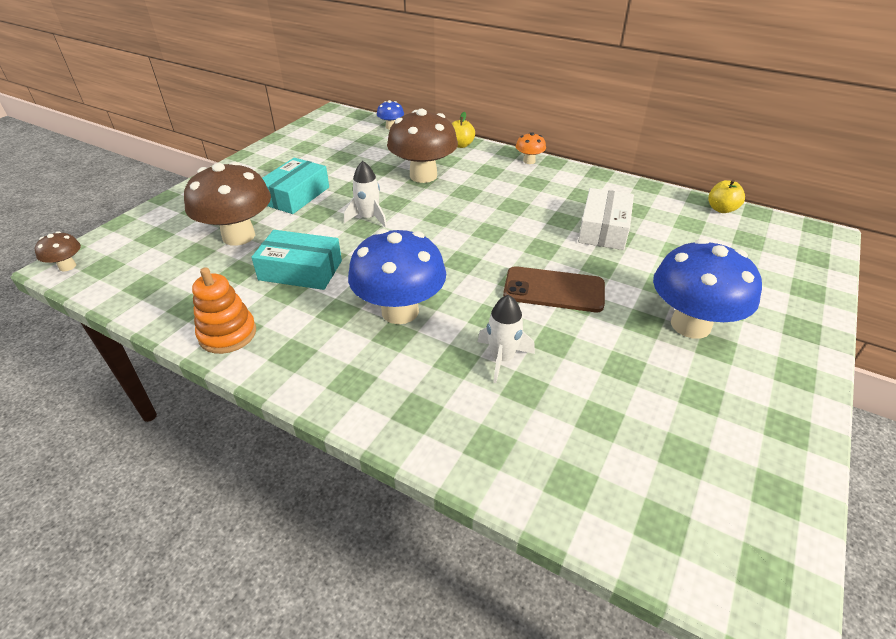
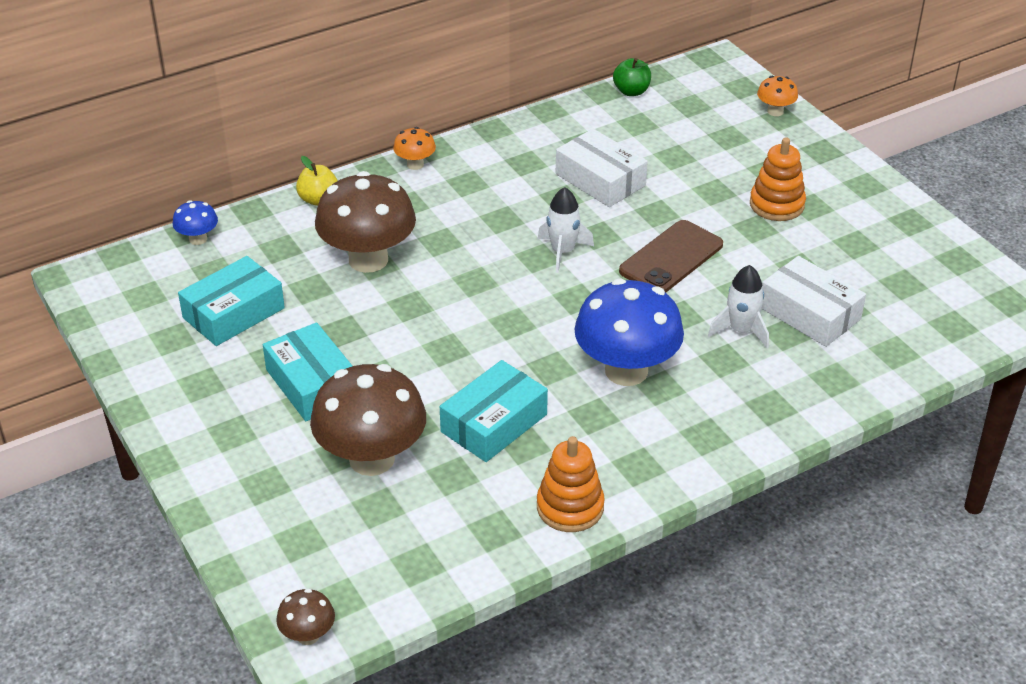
camera: 60 degrees left, 0 degrees up
(339, 154) = (233, 313): none -> turquoise box
(369, 218) = (428, 337): white rocket -> white rocket (562, 252)
(567, 395) = (809, 313): none -> white box
(690, 325) = (777, 204): blue mushroom -> orange stacking toy
(721, 209) = (631, 91): yellow apple -> green apple
(811, 283) = (775, 111): none -> orange mushroom

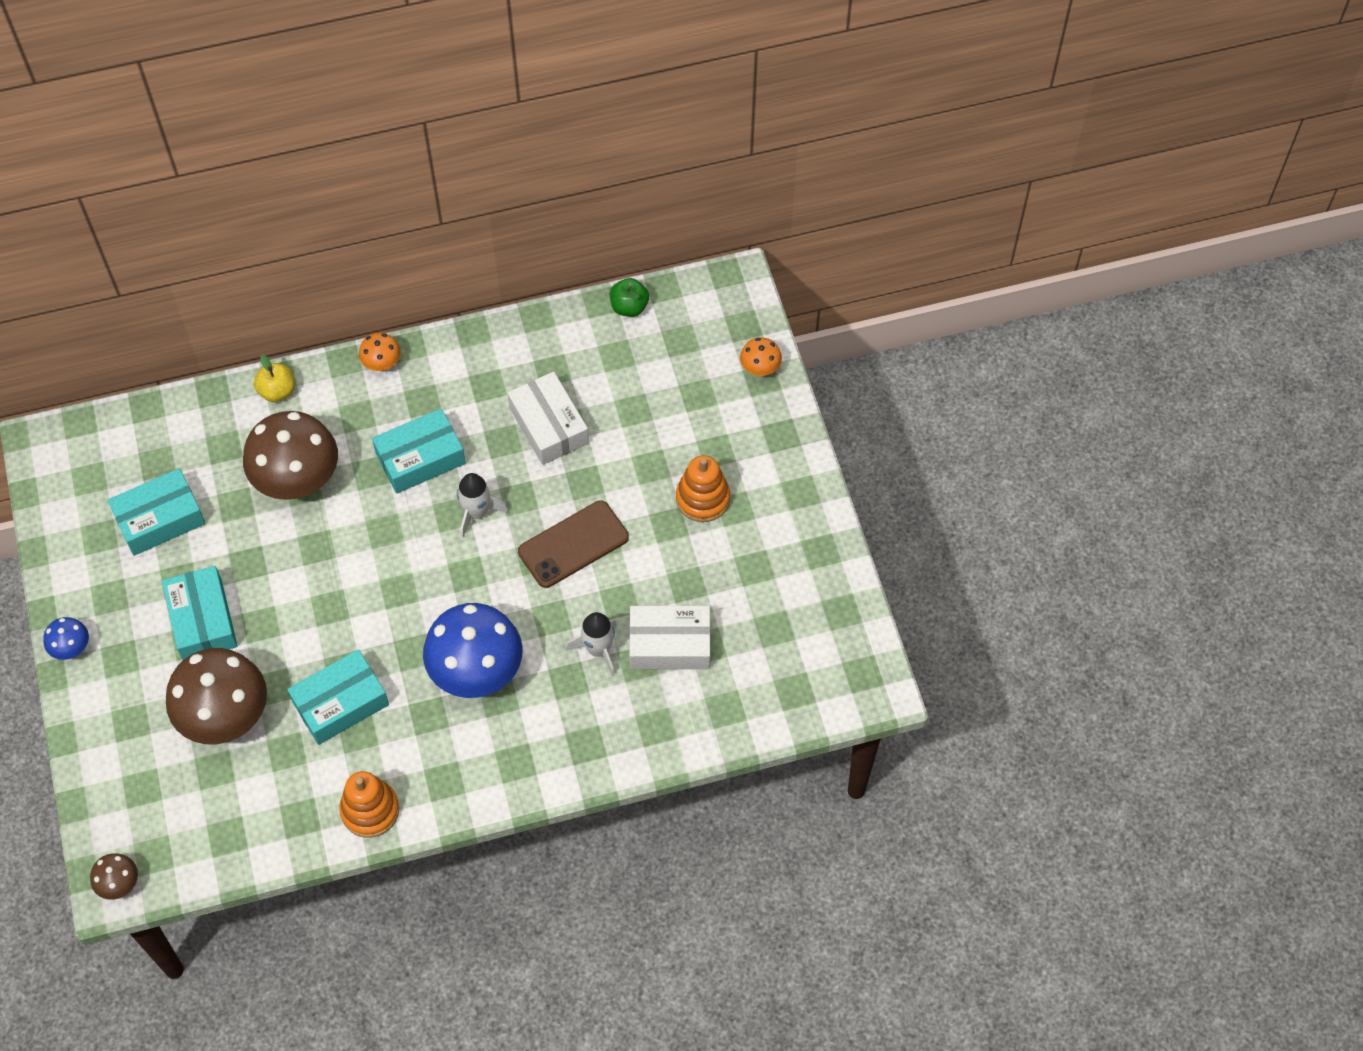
camera: 15 degrees right, 20 degrees up
(198, 239) = (154, 418): blue mushroom -> blue mushroom (71, 648)
(486, 223) = (420, 458): none -> turquoise box
(809, 313) = (670, 644): white box -> white box turned 60 degrees counterclockwise

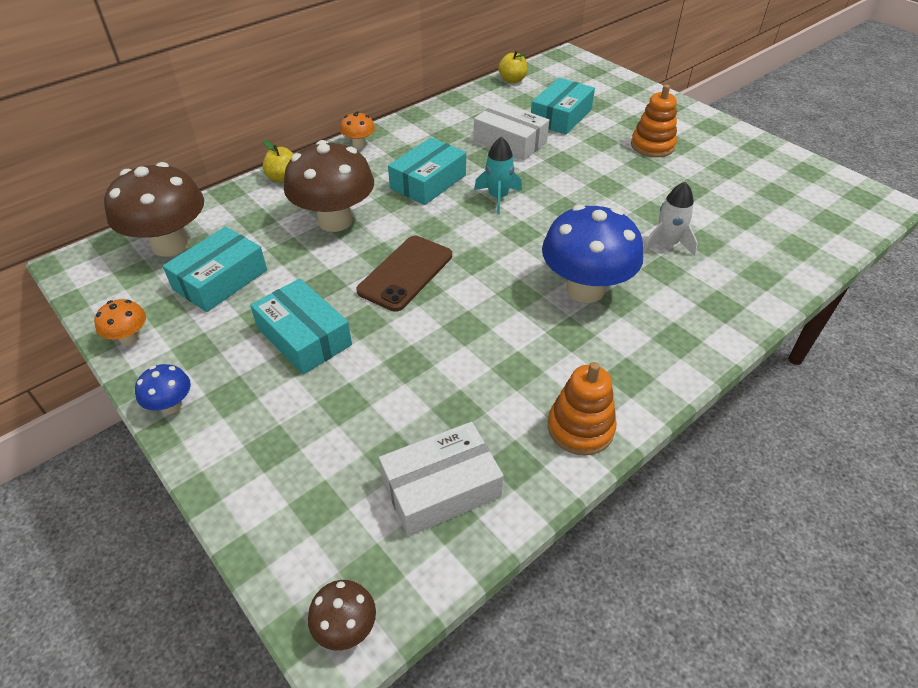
camera: 25 degrees left, 15 degrees down
(225, 717) = (375, 404): brown mushroom -> brown mushroom (170, 245)
(340, 703) = (483, 352): turquoise box -> turquoise box (561, 116)
(477, 512) = (498, 197): white rocket -> turquoise rocket
(573, 544) = (587, 193): brown phone -> brown phone (405, 273)
(629, 307) = (512, 80): green apple -> yellow apple
(670, 644) = (715, 224): white box -> white box (441, 488)
(760, 369) = (622, 84): orange mushroom -> orange mushroom (129, 338)

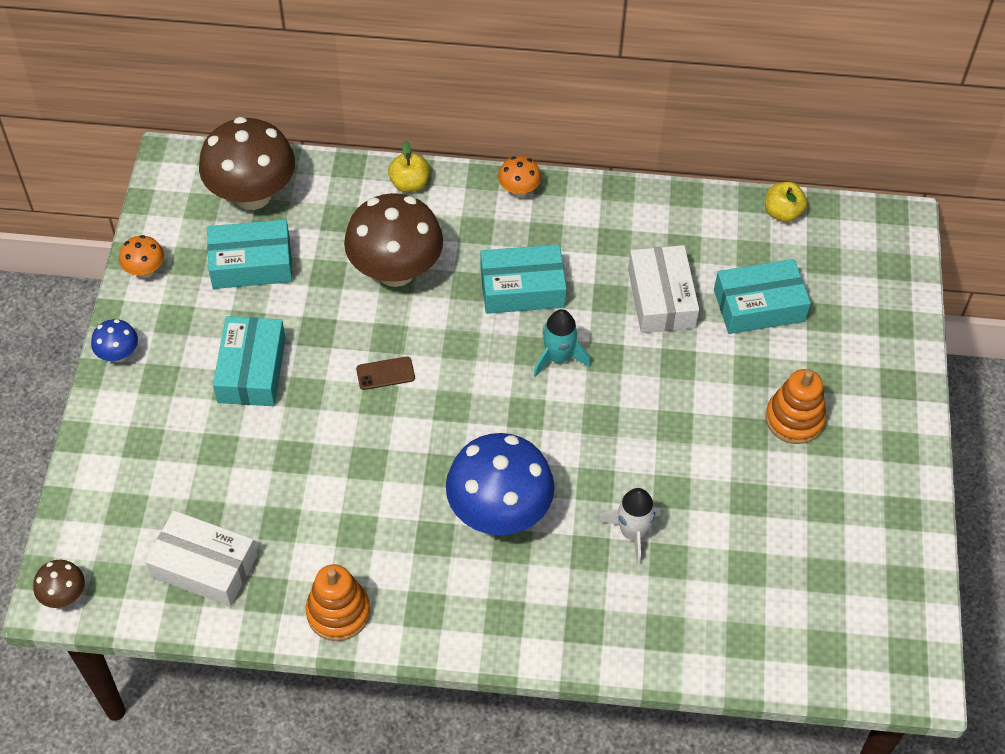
camera: 45 degrees right, 10 degrees up
(405, 273) = (385, 373): brown phone -> brown phone, size x0.51

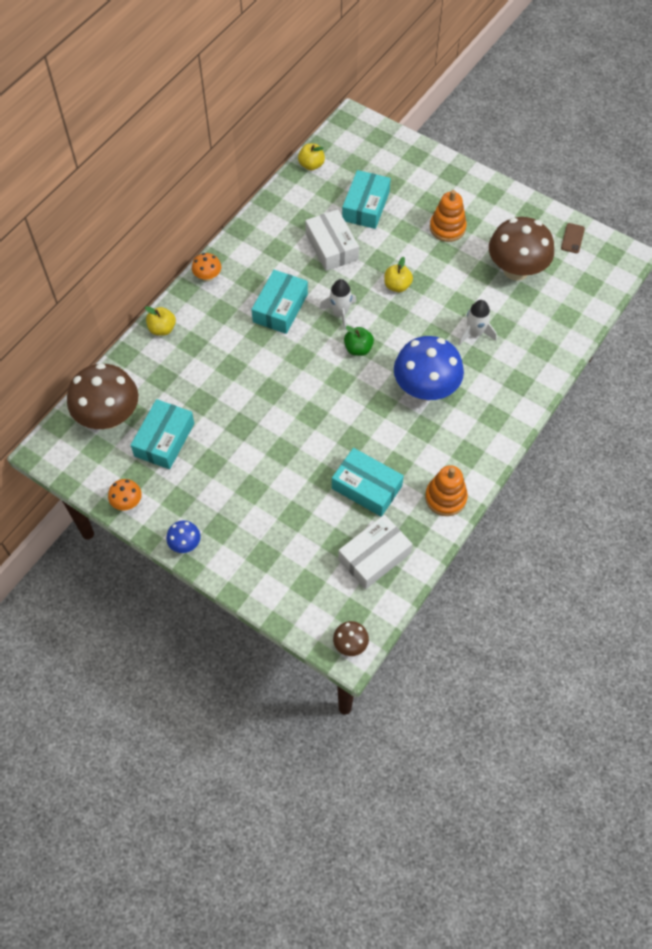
camera: 60 degrees left, 5 degrees up
(252, 370) = (247, 473): turquoise box -> turquoise box (366, 487)
(385, 373) = (296, 403): brown phone -> brown phone (572, 238)
(395, 271) = (224, 365): brown mushroom -> brown mushroom (516, 270)
(514, 404) = (358, 349): none -> green apple
(558, 357) = (340, 313): turquoise rocket -> white rocket
(649, 403) = (397, 286): none -> yellow apple
(661, 298) = (331, 247): white box -> white box turned 45 degrees clockwise

